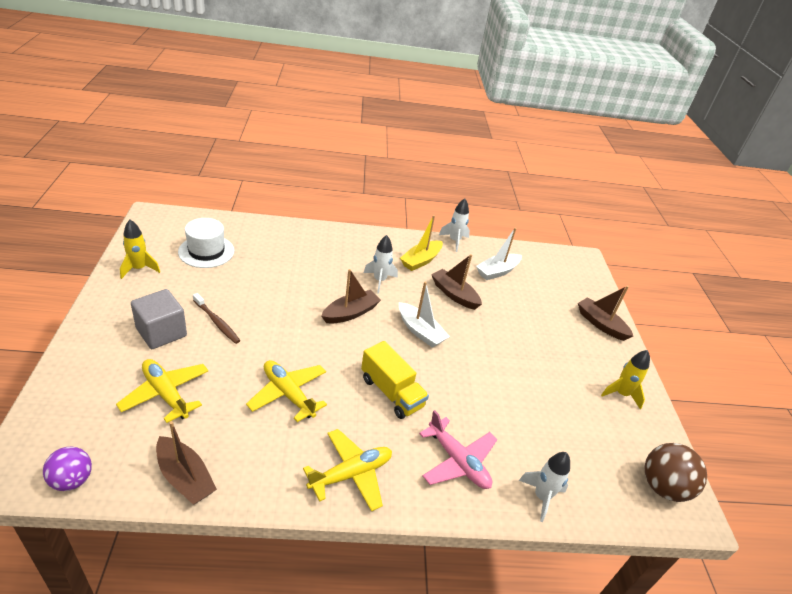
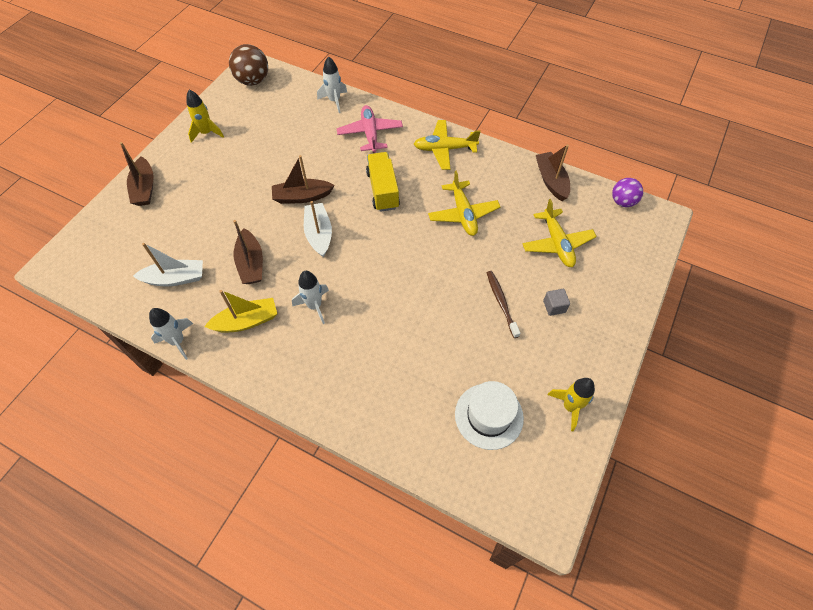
camera: 145 degrees left, 20 degrees up
(161, 332) = (554, 306): grey cube -> grey cube, size x0.51
(350, 313) = (370, 274): brown boat -> brown boat (302, 197)

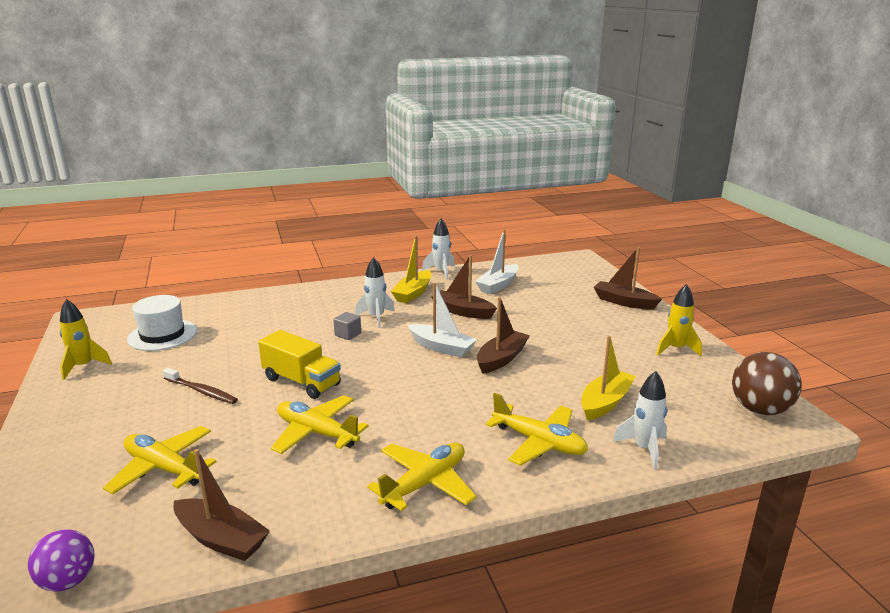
camera: 135 degrees right, 35 degrees down
(306, 131) = (605, 403): none -> yellow boat
(370, 134) = (539, 442): pink plane -> yellow plane
(383, 190) = (436, 403): yellow truck -> yellow truck (301, 382)
(554, 306) = (135, 415): grey cube -> grey cube (348, 334)

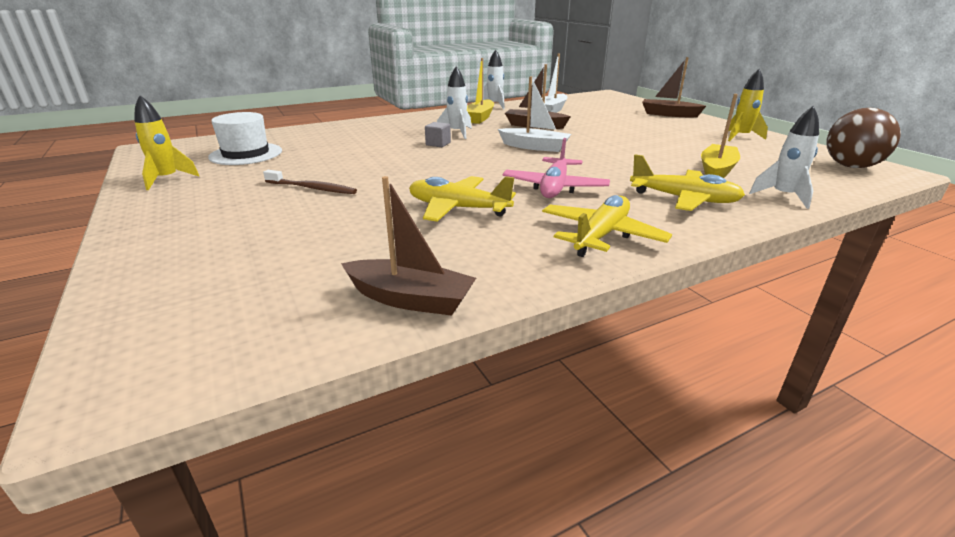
camera: 10 degrees left, 5 degrees up
(68, 581) = (233, 358): purple ball -> none
(163, 468) = (304, 247): yellow plane -> none
(301, 382) = (415, 175): yellow truck -> none
(423, 412) = (554, 187): none -> pink plane
(501, 359) = (596, 150): brown boat -> none

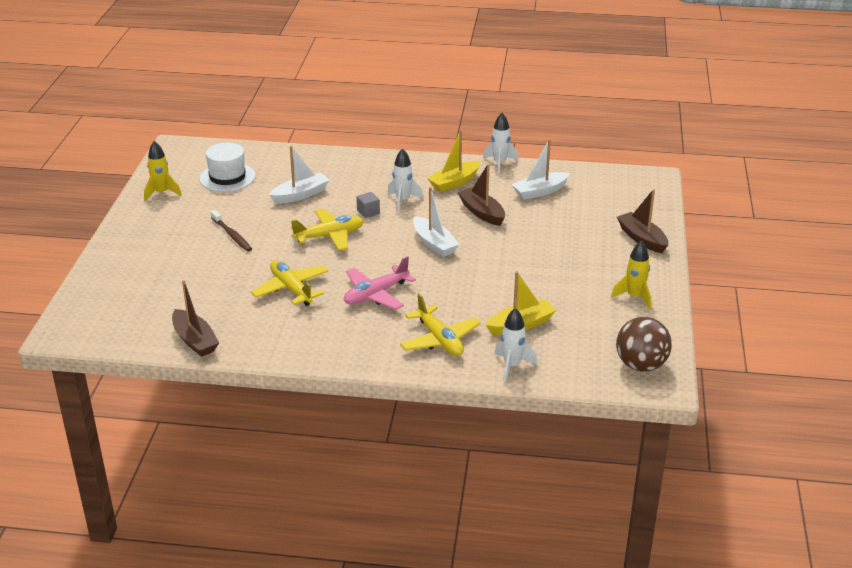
camera: 35 degrees right, 5 degrees up
(350, 148) = (300, 195): none -> white boat
(601, 236) = (337, 344): yellow plane -> yellow plane (329, 236)

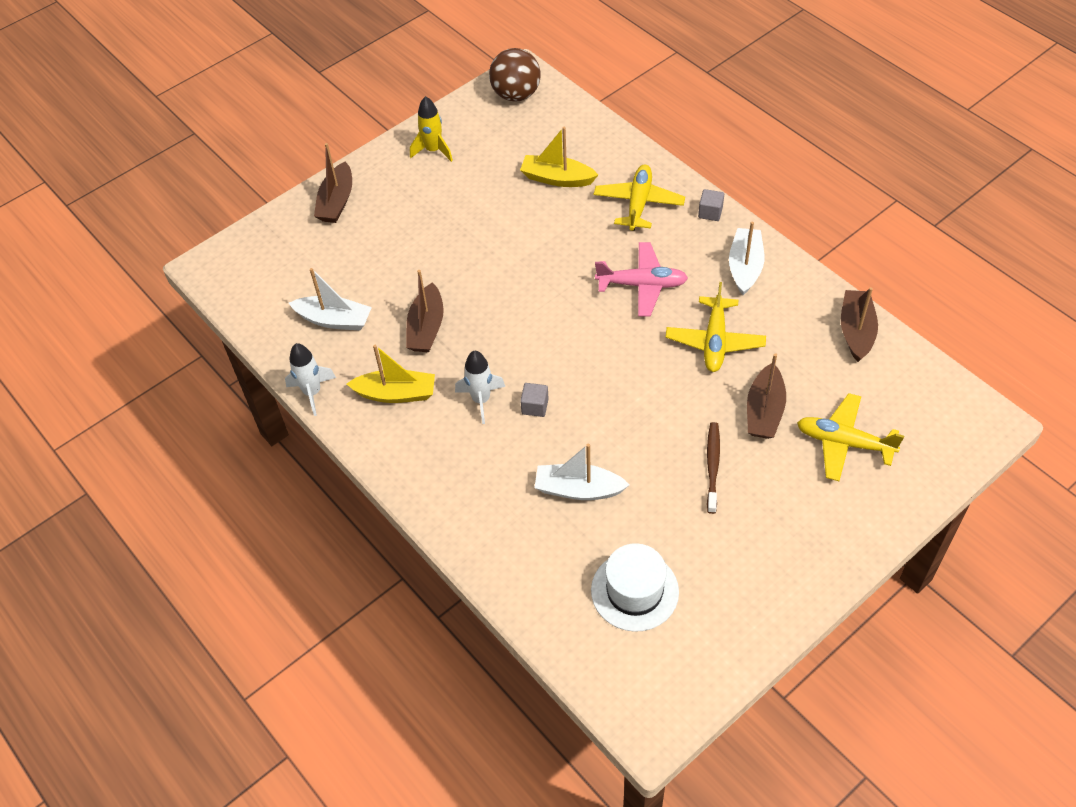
camera: 135 degrees left, 20 degrees up
(161, 193) = (740, 614): yellow rocket -> none
(223, 271) = (764, 411): none -> brown boat
(329, 236) = (610, 394): yellow plane -> yellow plane (844, 443)
(378, 361) = (710, 212): none -> grey cube
(434, 243) = (521, 315): white boat -> white boat (745, 267)
(512, 366) = (610, 147): white rocket -> none

